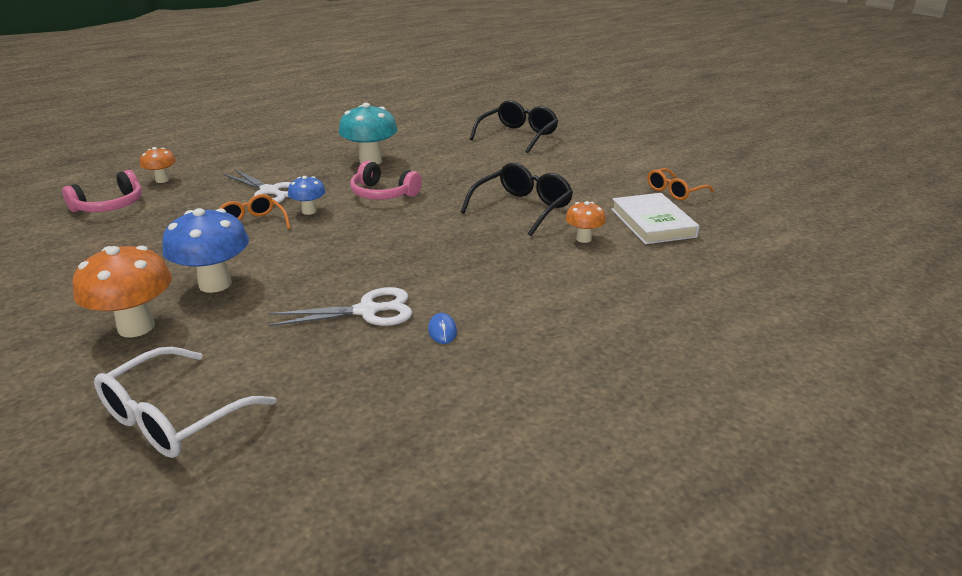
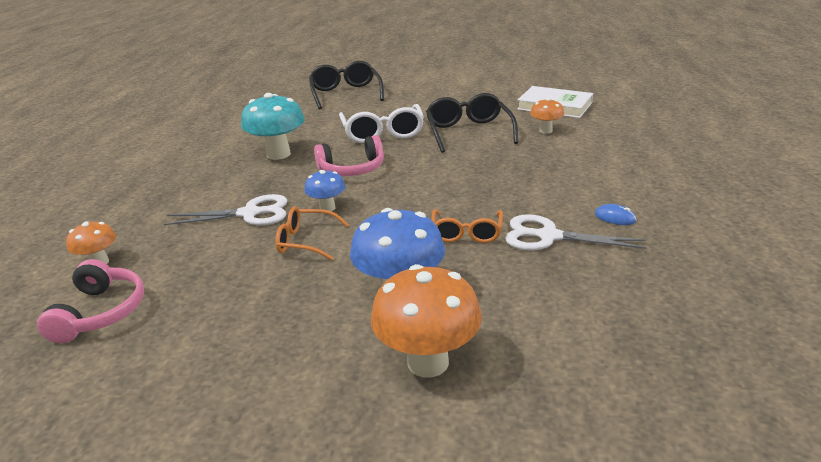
camera: 45 degrees left, 0 degrees up
(175, 417) = (628, 380): white glasses -> white glasses (382, 133)
(367, 311) = (548, 236): white scissors -> white scissors turned 105 degrees counterclockwise
(675, 191) = (521, 86): orange glasses -> orange glasses (466, 233)

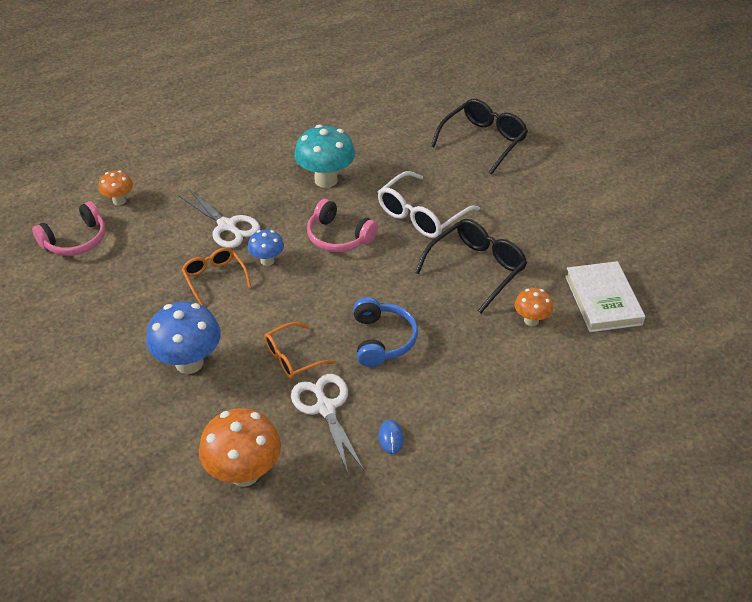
camera: 50 degrees right, 15 degrees up
(428, 362) = (129, 414): orange mushroom -> orange mushroom (244, 473)
(497, 187) = (382, 339): none -> blue headphones

